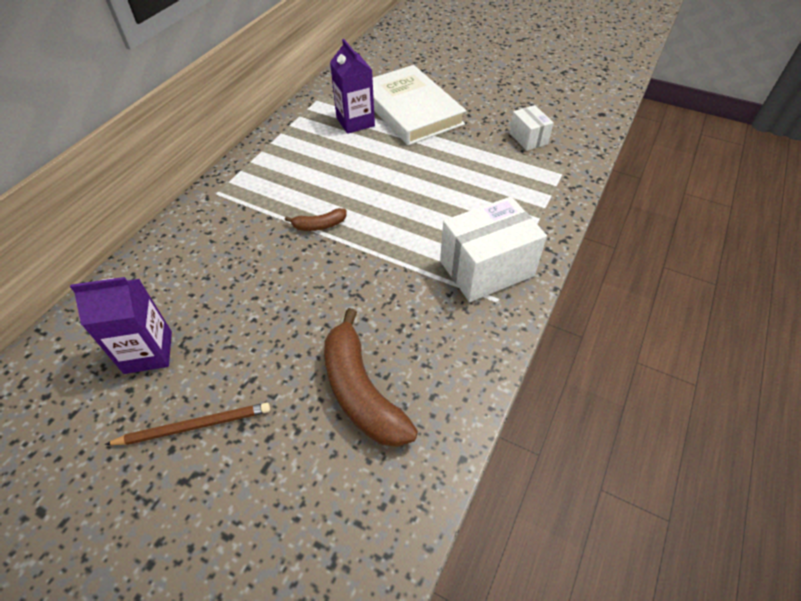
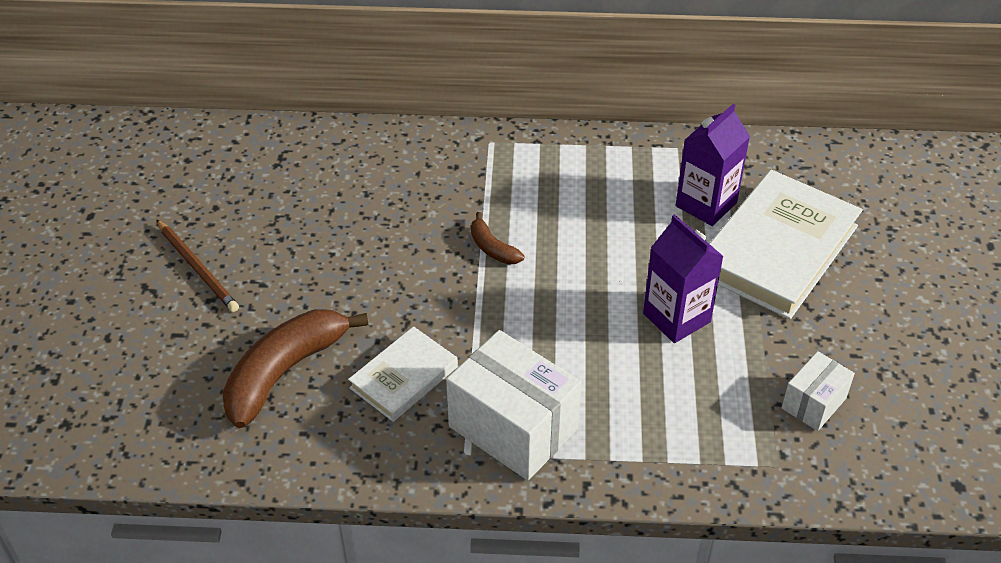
camera: 65 degrees right, 5 degrees down
(148, 352) = (259, 198): purple carton -> purple carton (676, 318)
(410, 313) = (404, 377): none -> white book

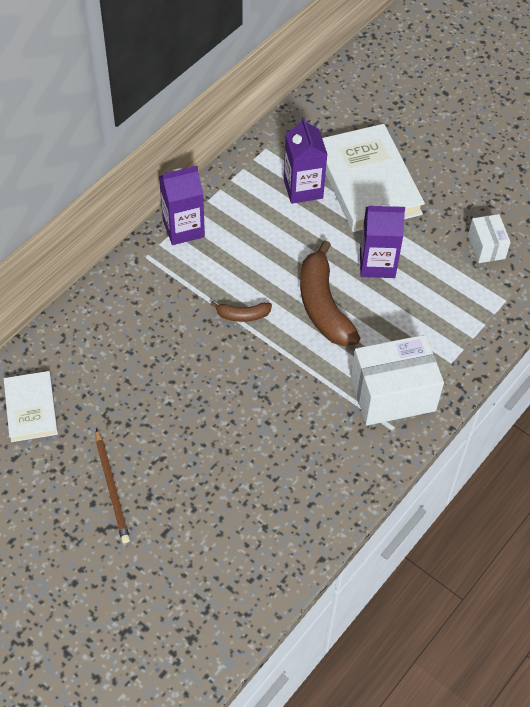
camera: 55 degrees left, 10 degrees up
(197, 268) = (112, 488): brown pencil -> brown pencil turned 75 degrees clockwise
(285, 372) = (251, 487): brown banana -> brown banana (323, 305)
(404, 377) = (310, 426): white book -> white book (31, 408)
(552, 148) = (183, 228): none -> purple carton

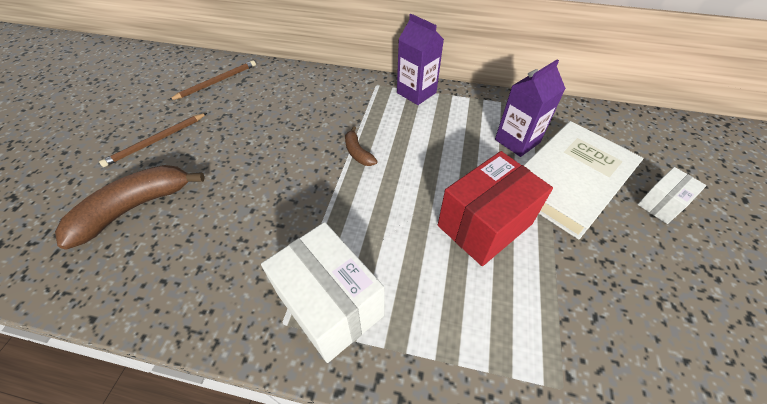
camera: 65 degrees right, 5 degrees down
(31, 408) = (217, 82): white book -> brown pencil
(323, 305) = (404, 201): brown banana -> brown banana (134, 208)
(377, 264) = (484, 225): purple carton -> red box
(486, 247) = (599, 324): white box -> white box (661, 204)

